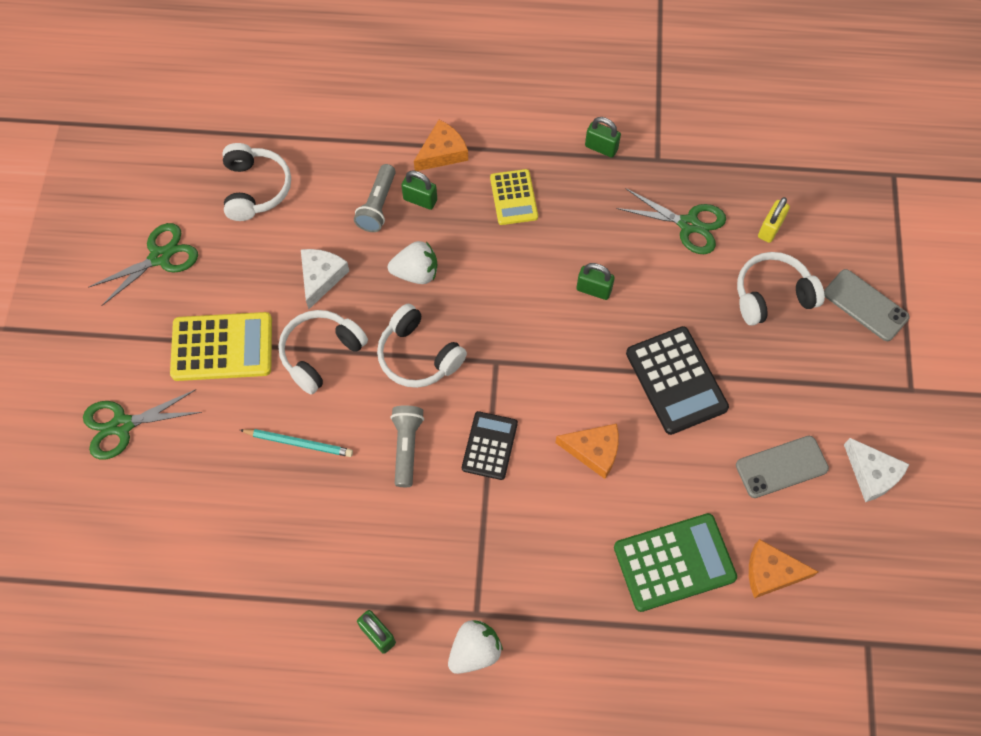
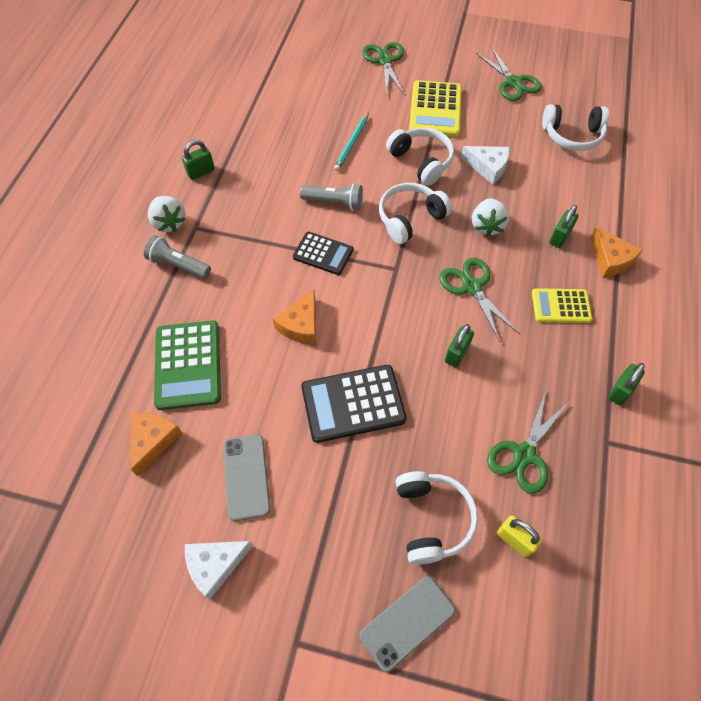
camera: 100 degrees right, 5 degrees down
(378, 206) = (554, 208): grey flashlight -> grey flashlight (178, 265)
(506, 282) = (472, 287): none -> green scissors

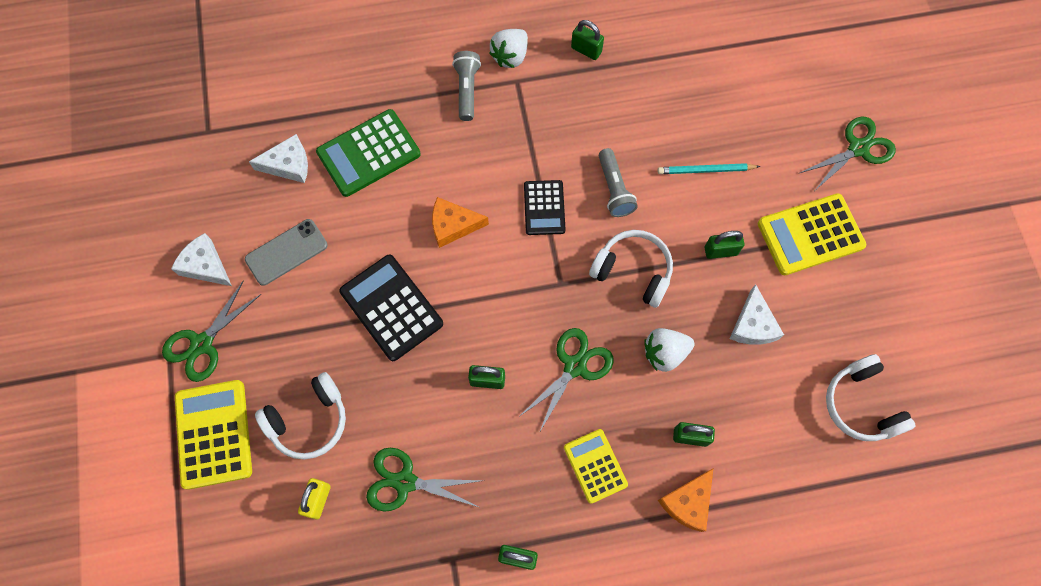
camera: 65 degrees right, 10 degrees up
(153, 440) = (288, 164): orange cheese -> white cheese
(407, 623) = (214, 434): grey phone -> yellow calculator
(421, 161) = (720, 251): white headphones -> green padlock
(513, 82) = (913, 305): green scissors -> green scissors (202, 344)

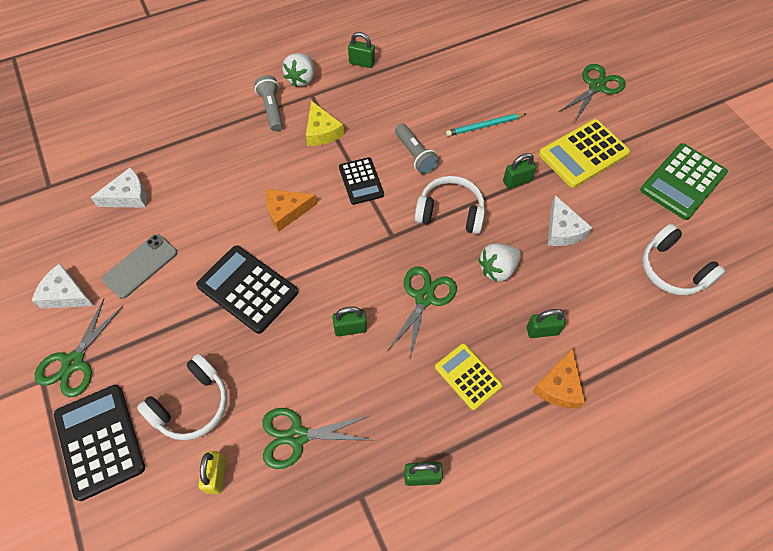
camera: 15 degrees left, 10 degrees down
(214, 434) = (99, 441): yellow calculator -> black calculator
(369, 153) = (198, 172): green calculator -> green calculator (683, 182)
(516, 133) = (322, 131): none -> yellow cheese

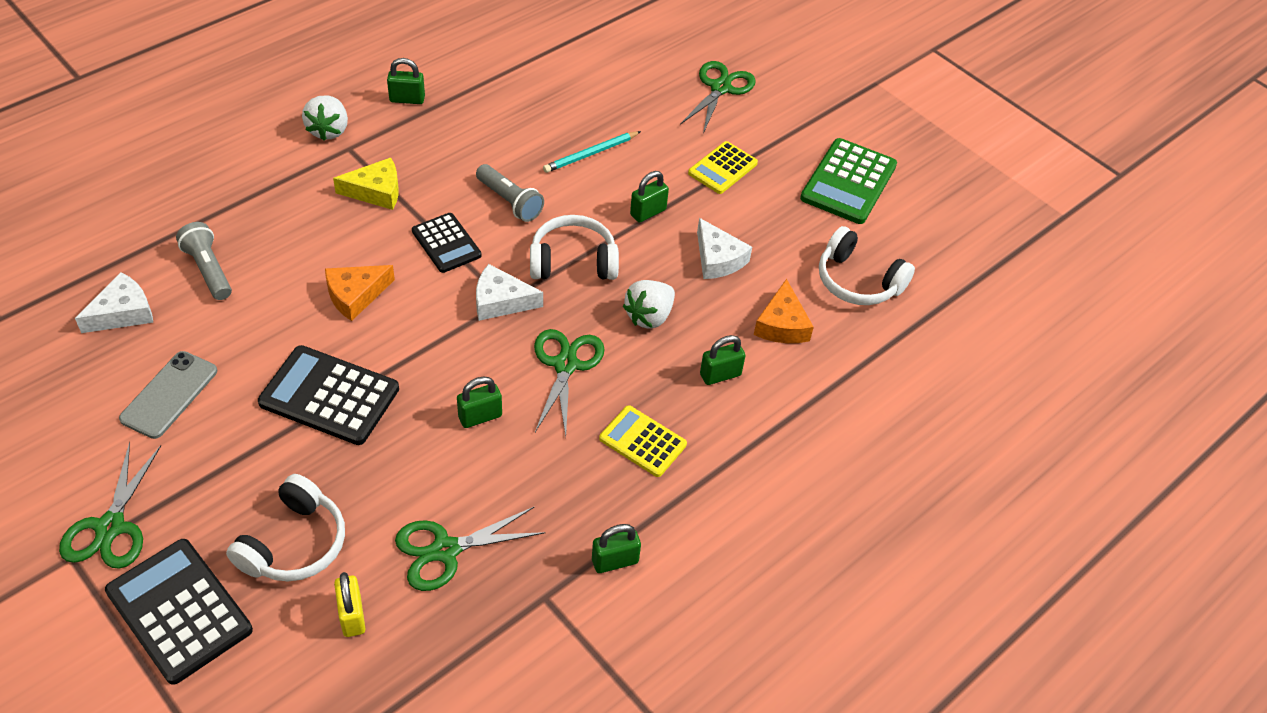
camera: 20 degrees left, 10 degrees down
(65, 294) = (70, 448): white cheese -> white cheese (501, 301)
(272, 109) = (298, 174): grey flashlight -> grey flashlight (208, 270)
(322, 131) = (376, 191): yellow cheese -> yellow cheese turned 60 degrees counterclockwise
(559, 386) = (754, 431): orange cheese -> orange cheese (782, 324)
(583, 154) = (722, 168): yellow calculator -> yellow calculator, size x0.63

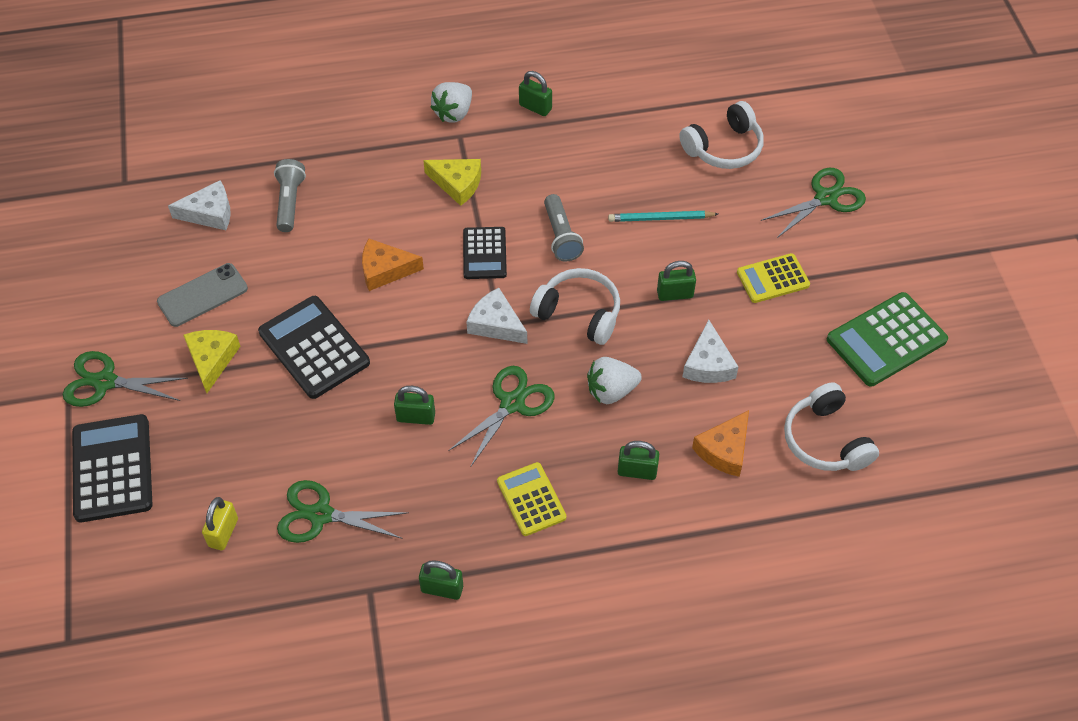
camera: 35 degrees right, 5 degrees up
(110, 527) = (105, 382): green scissors -> green scissors turned 60 degrees clockwise
(223, 453) = (212, 360): none -> yellow cheese
(294, 543) = (218, 455): white headphones -> white headphones (724, 148)

